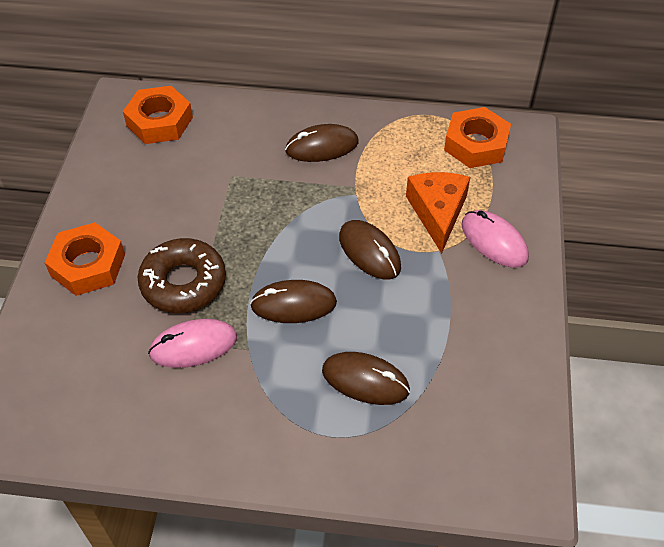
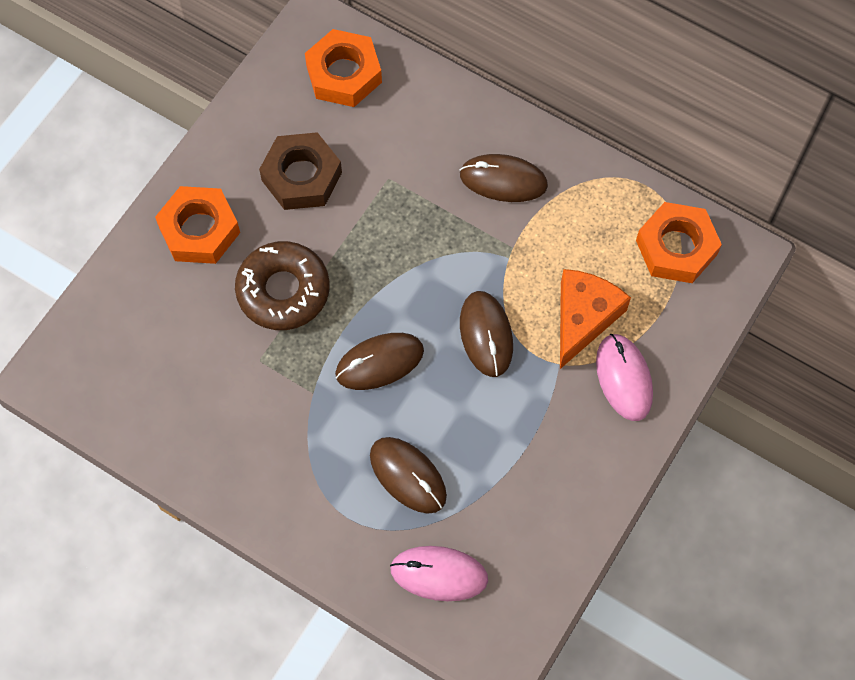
camera: 25 degrees right, 15 degrees up
(159, 198) = (301, 176): none -> brown nut
(193, 346) = (263, 366): pink mouse -> pink mouse (439, 574)
(293, 304) = (379, 362): brown mouse -> brown mouse turned 45 degrees counterclockwise

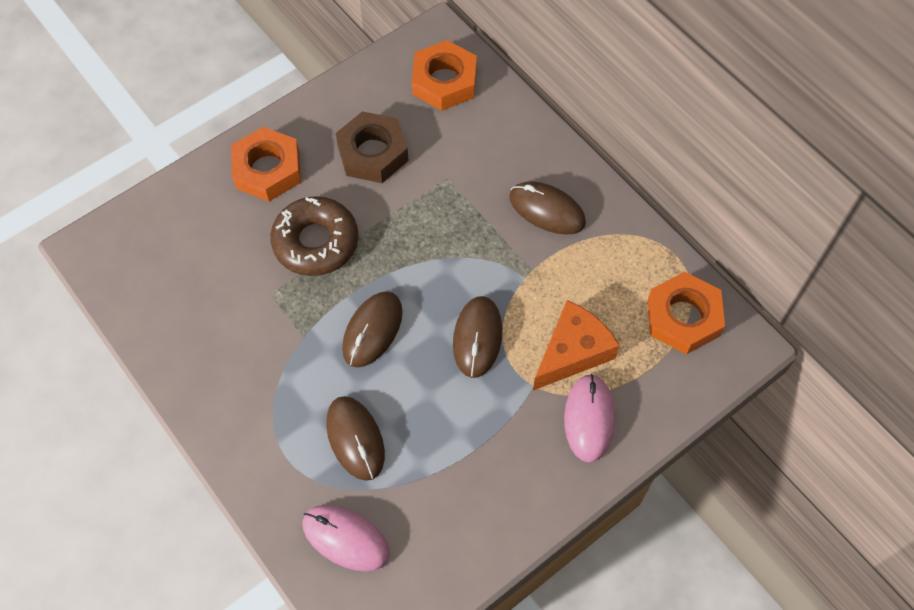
camera: 20 degrees right, 5 degrees down
(379, 362) = (372, 330): brown mouse -> brown mouse turned 60 degrees counterclockwise

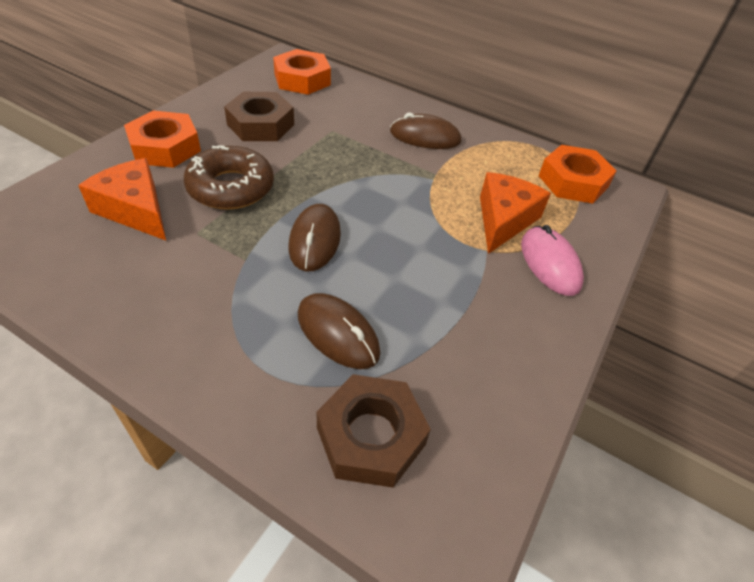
camera: 25 degrees left, 15 degrees down
(222, 251) = (135, 210): none -> orange cheese
(346, 538) = (371, 436): pink mouse -> brown nut
(477, 338) = (416, 226): brown mouse -> none

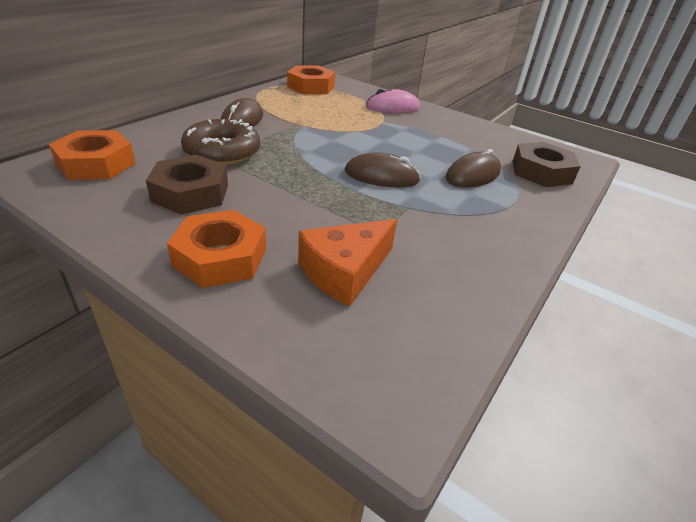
camera: 85 degrees left, 10 degrees down
(231, 187) = (308, 212): brown donut -> brown donut (222, 152)
(503, 220) = (352, 111): orange cheese -> none

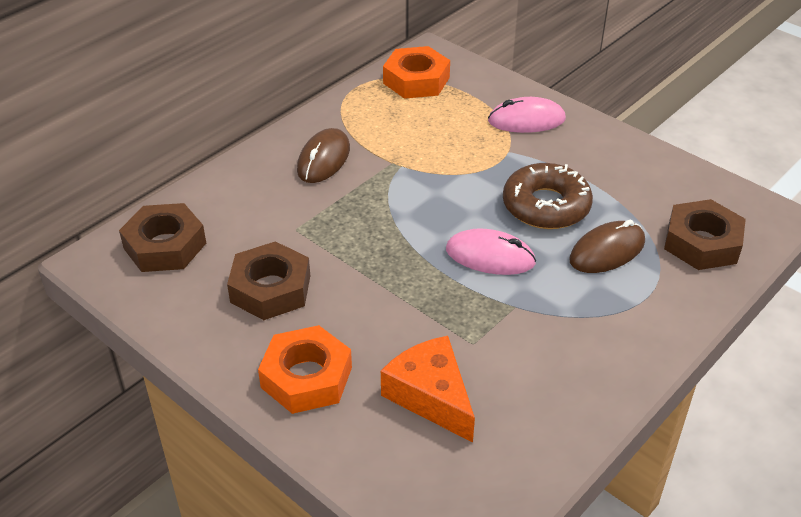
camera: 10 degrees right, 5 degrees up
(96, 164) = (165, 246): orange nut -> brown nut
(222, 152) = (301, 220): brown donut -> brown donut (546, 206)
(345, 272) = (431, 396): orange cheese -> orange cheese turned 90 degrees clockwise
(381, 176) = (490, 256): brown mouse -> pink mouse

